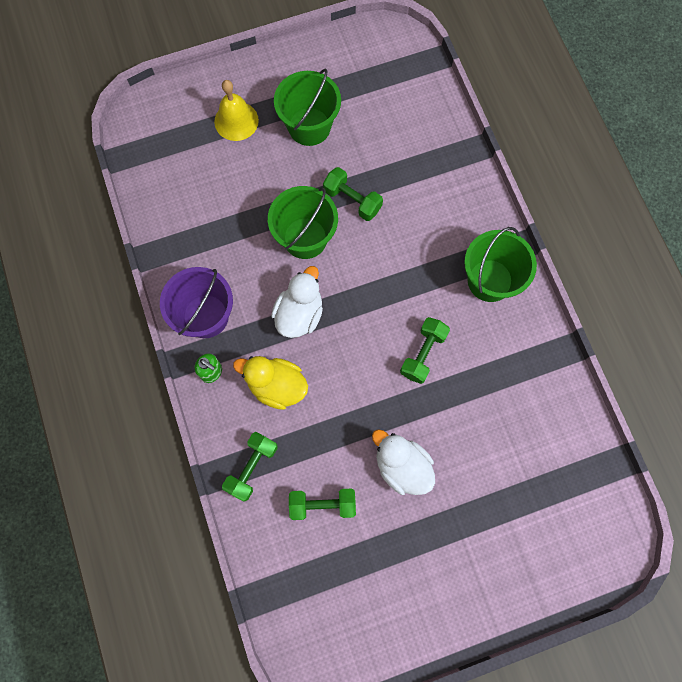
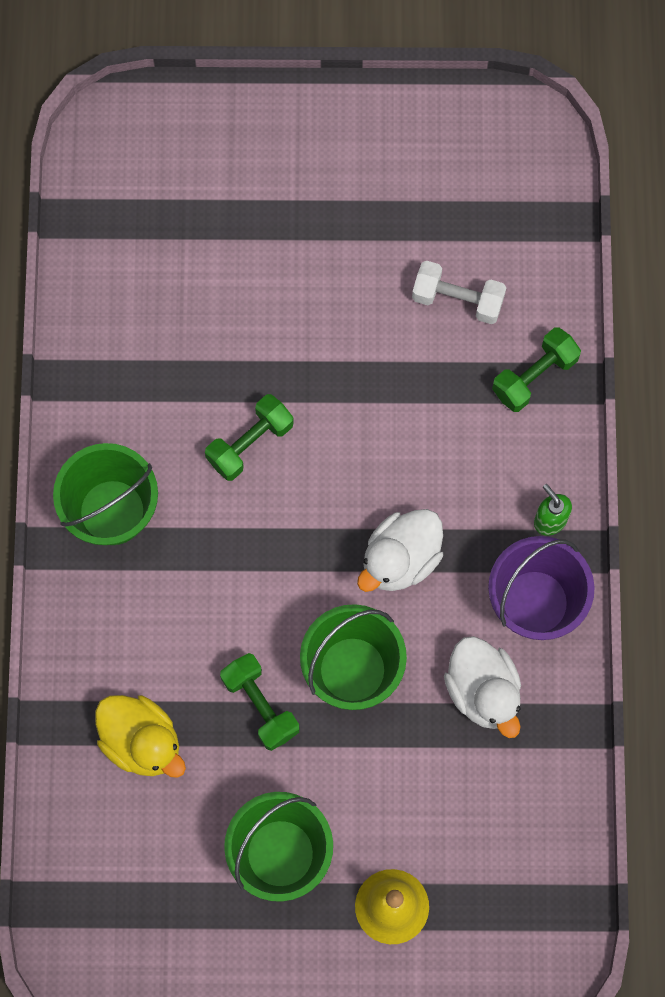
camera: 160 degrees left, 0 degrees up
(276, 386) = (466, 470): yellow duck -> yellow duck (142, 741)
(322, 504) = (457, 299): green dumbbell -> white dumbbell
(402, 466) = (337, 310): white duck -> white duck (483, 691)

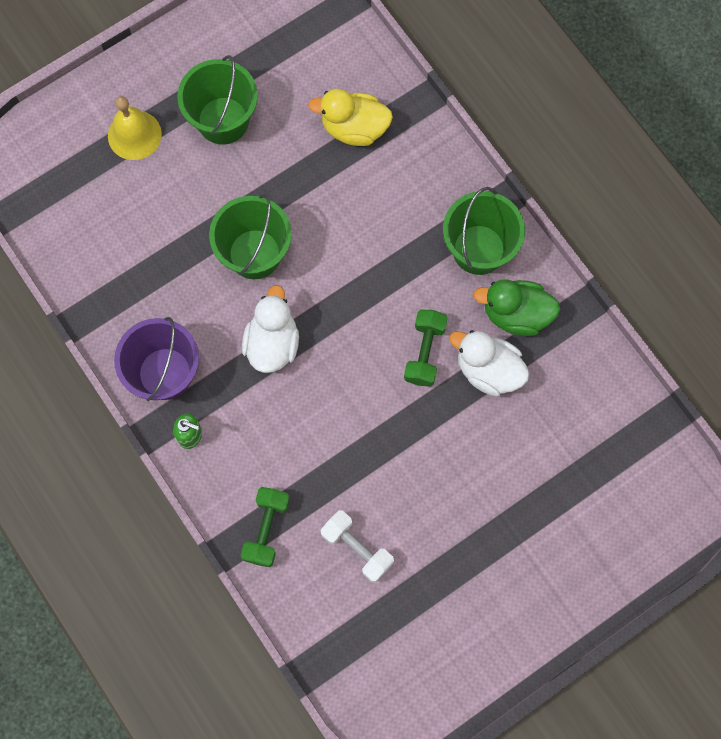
camera: 145 degrees right, 0 degrees up
(127, 419) = (516, 314): none -> green duck
(260, 705) = (297, 196): green dumbbell -> none
(457, 299) = (357, 548): white dumbbell -> white dumbbell turned 60 degrees clockwise
(483, 691) = (162, 296): white duck -> white duck (488, 370)

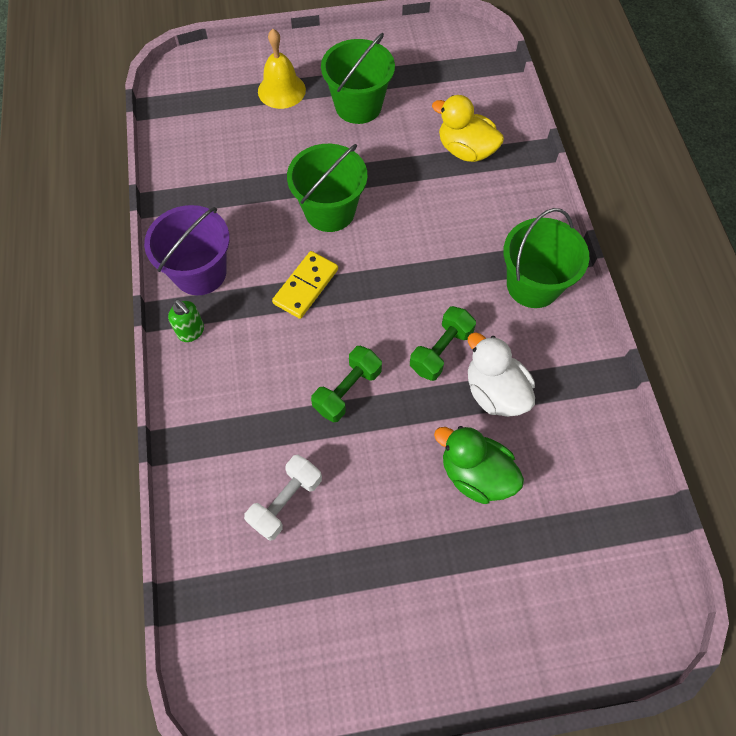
camera: 25 degrees right, 10 degrees down
(266, 529) = (211, 444): green dumbbell -> green dumbbell (347, 390)
(272, 343) = (306, 286): white duck -> yellow domino
(357, 548) = (286, 501): white dumbbell -> white dumbbell turned 60 degrees clockwise
(516, 314) = (544, 353): green duck -> green duck (475, 474)

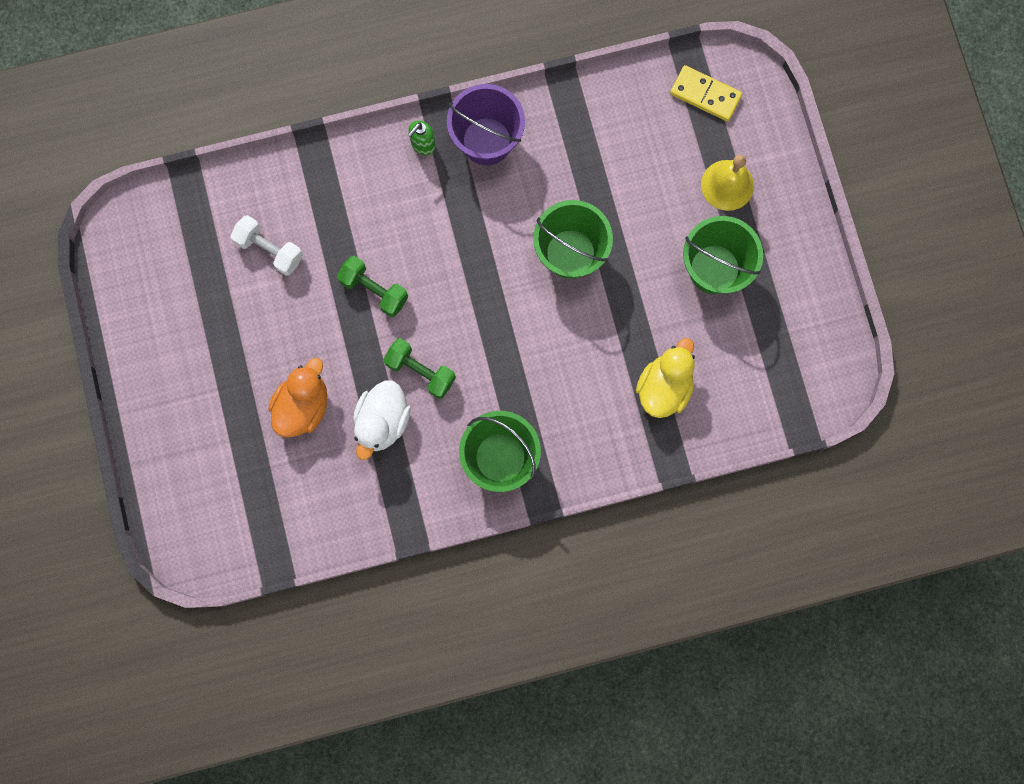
camera: 85 degrees right, 15 degrees up
(306, 286) = (479, 241): yellow domino -> yellow domino (705, 95)
(475, 474) = (303, 406): green duck -> orange duck
(495, 392) = (382, 422): white duck -> white duck turned 150 degrees clockwise

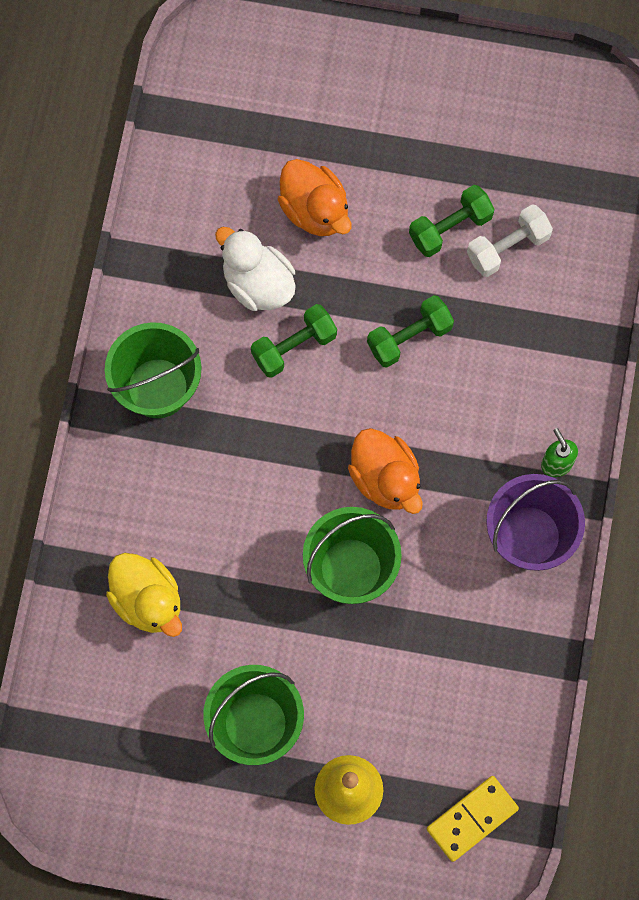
camera: 115 degrees right, 5 degrees down
(272, 299) = (450, 227): none -> green dumbbell
(491, 259) = (385, 478): none -> orange duck

